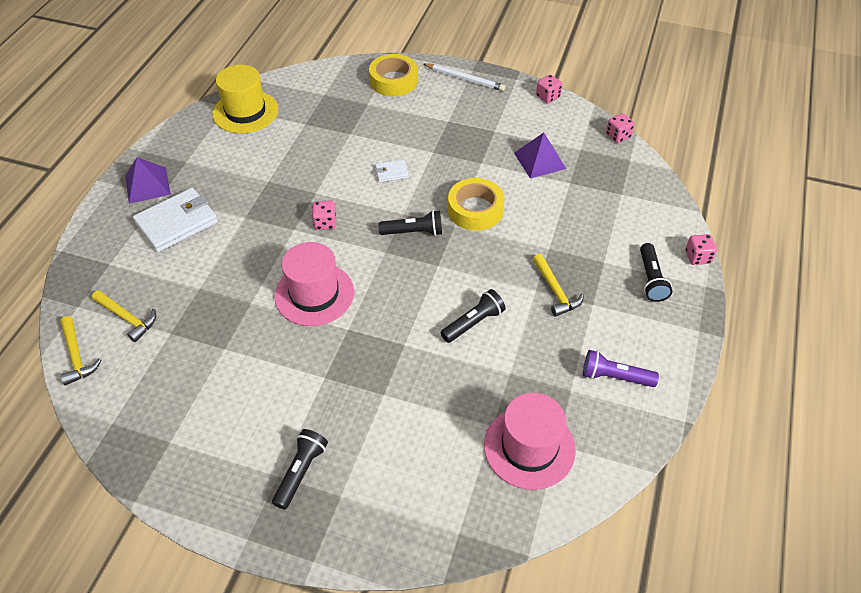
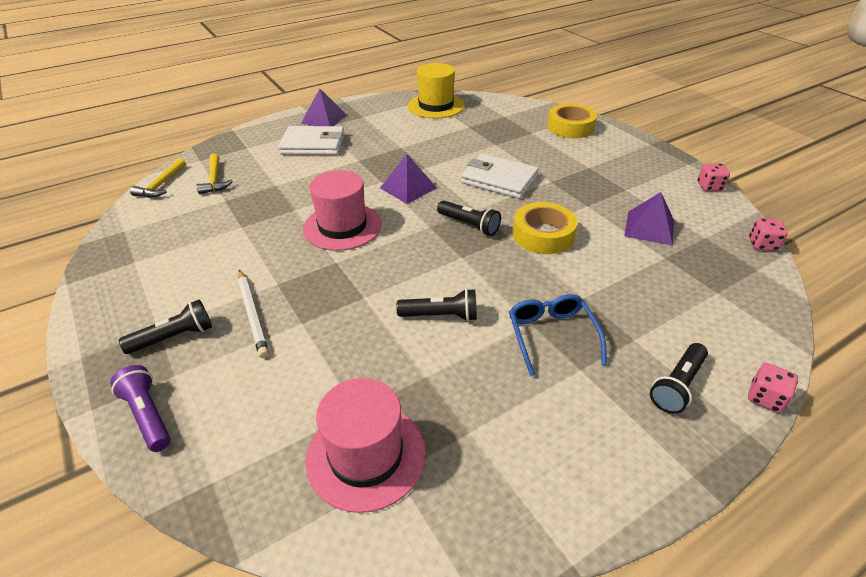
camera: 40 degrees right, 10 degrees down
(325, 223) = (408, 188): pink dice -> purple pyramid
(391, 172) = (499, 180): white wallet -> white wallet, size x2.10
(464, 79) = (636, 147): white pencil -> white pencil (252, 314)
(555, 291) = (551, 335): yellow hammer -> blue glasses
(615, 377) = (532, 453): purple flashlight -> purple flashlight (148, 415)

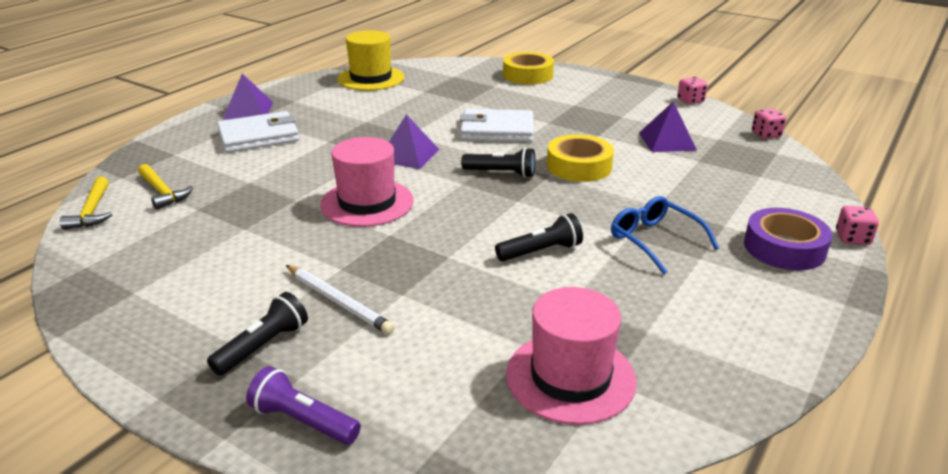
camera: 25 degrees left, 10 degrees down
(677, 385) = (784, 248): black flashlight -> purple tape

